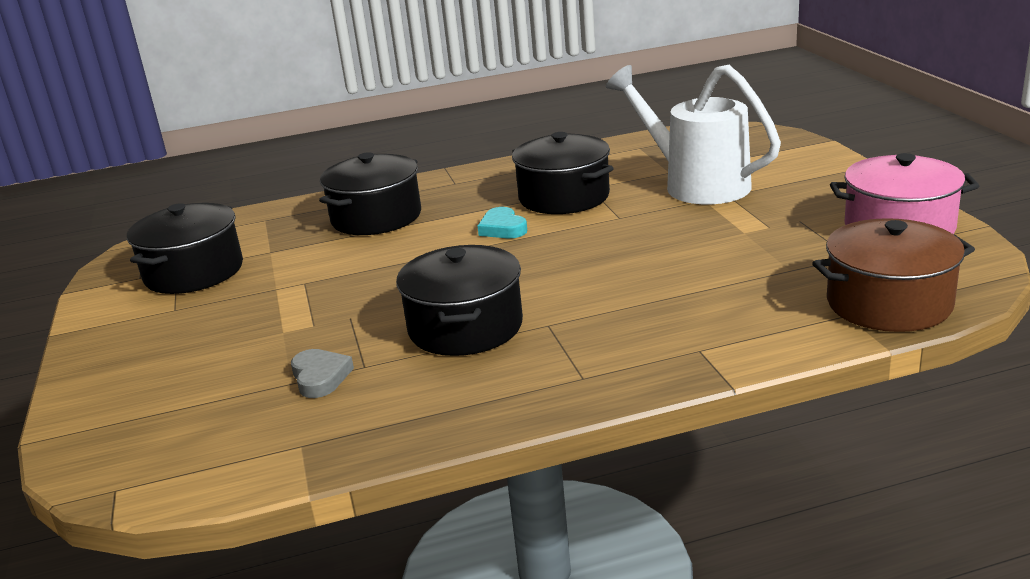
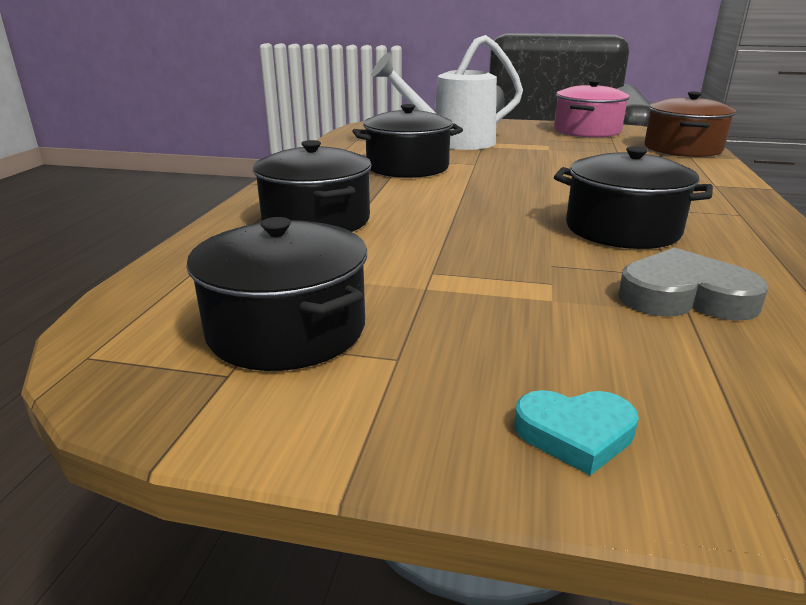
camera: 65 degrees left, 0 degrees up
(320, 377) = (684, 296): grey heart -> grey heart, size x1.60
(502, 228) = (435, 189): turquoise heart -> turquoise heart (575, 434)

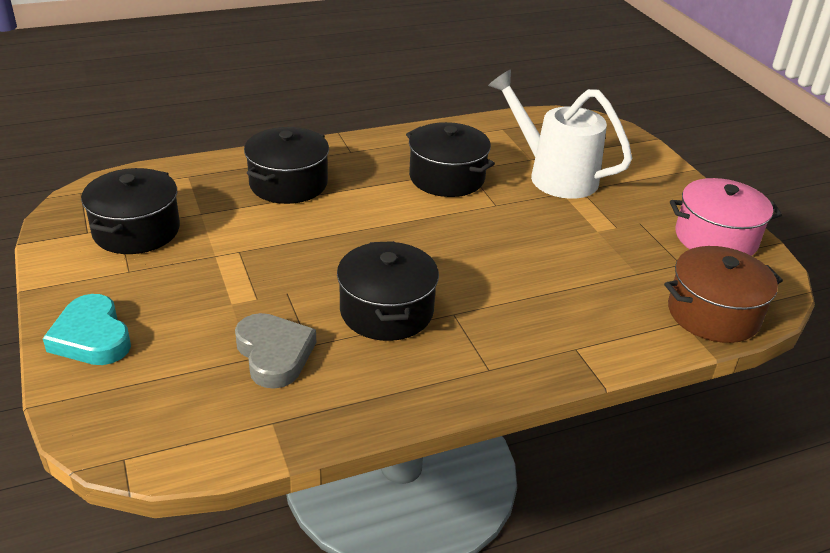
camera: 55 degrees right, 10 degrees up
(575, 434) = (92, 337): turquoise heart -> turquoise heart, size x1.60

